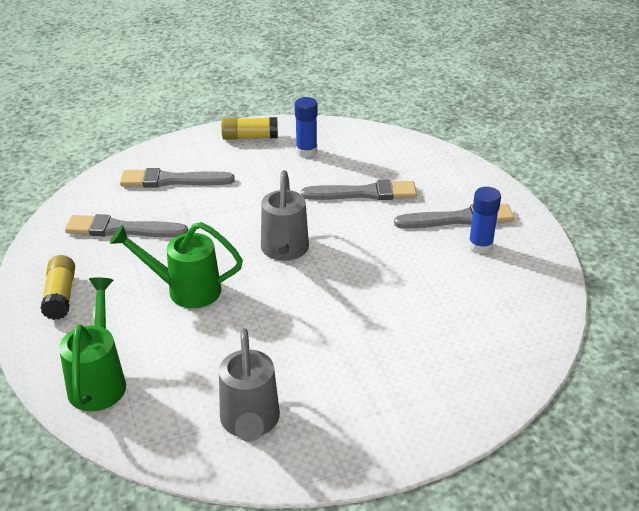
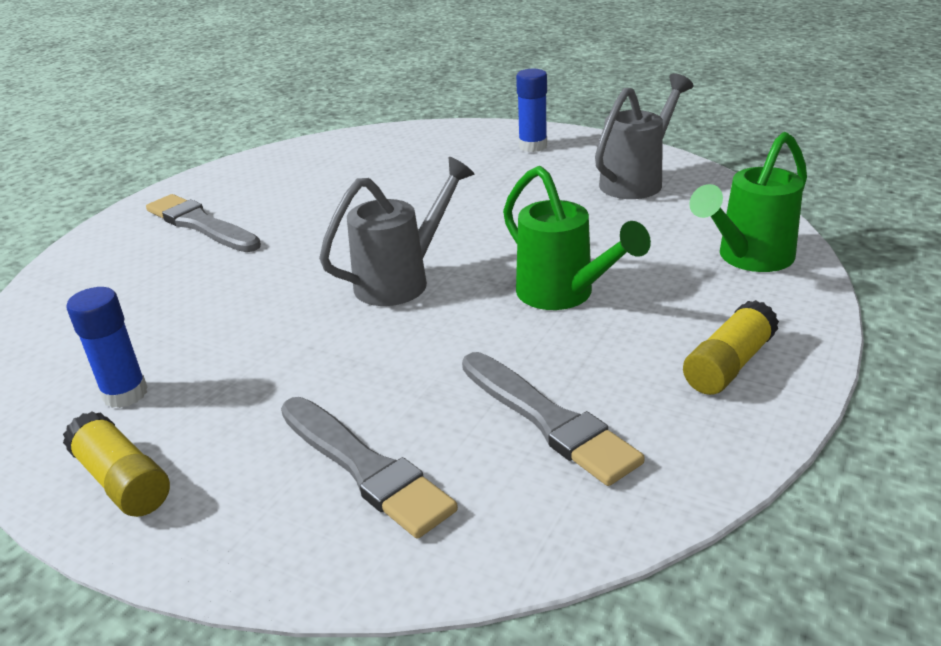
camera: 130 degrees left, 5 degrees down
(364, 193) = (206, 294): grey brush -> none
(480, 246) = (242, 199): blue glue stick -> blue glue stick (533, 146)

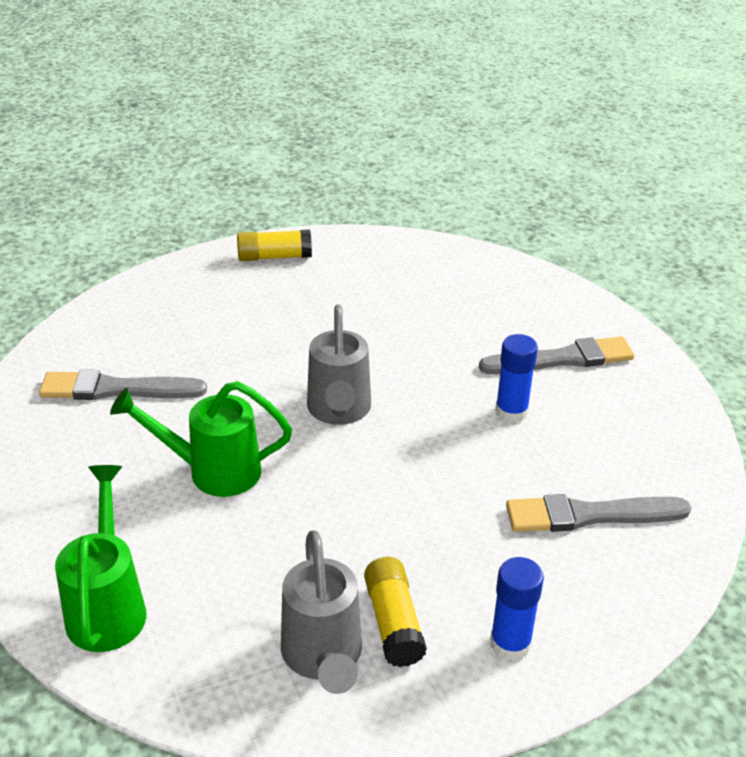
camera: 125 degrees right, 5 degrees up
(125, 394) = (351, 273): blue glue stick -> blue glue stick (511, 412)
(365, 468) = (178, 319): grey brush -> grey brush (590, 515)
(728, 365) = (42, 487): yellow glue stick -> yellow glue stick (393, 622)

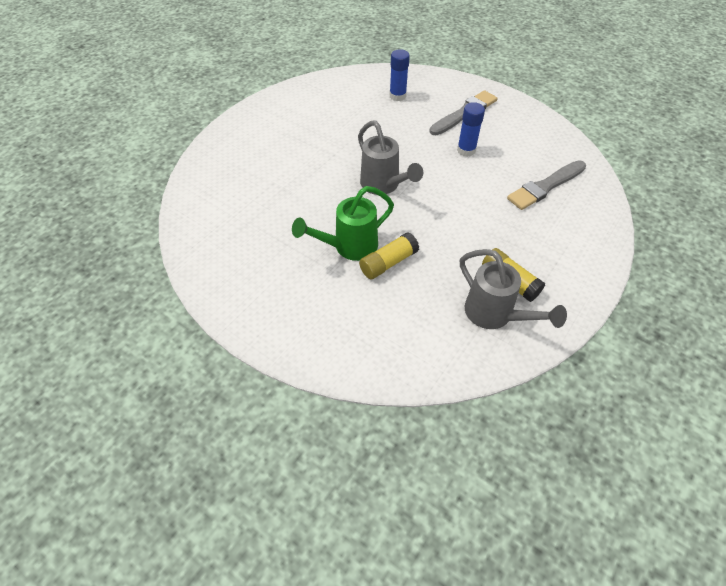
camera: 30 degrees left, 15 degrees up
(108, 605) = (365, 345): green watering can -> none
(117, 389) = (250, 225): grey brush -> none
(274, 257) = (266, 112): yellow glue stick -> yellow glue stick (388, 263)
(510, 644) = (567, 265): blue glue stick -> blue glue stick (397, 96)

